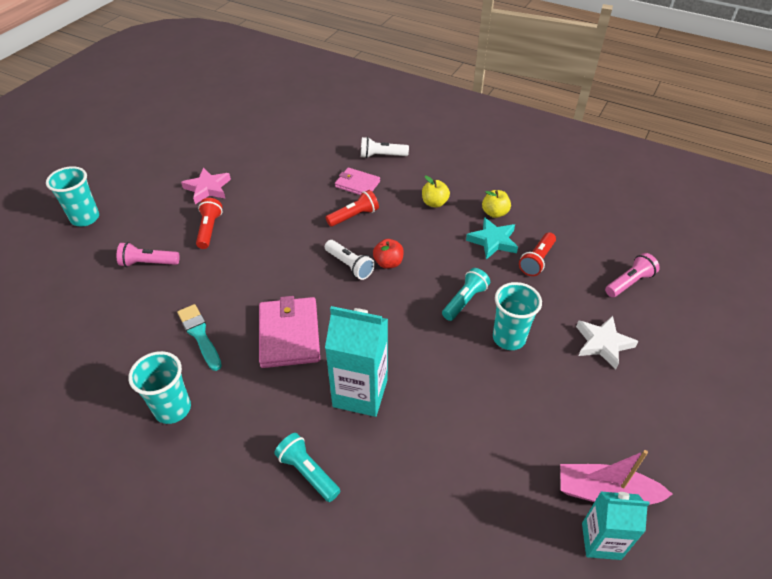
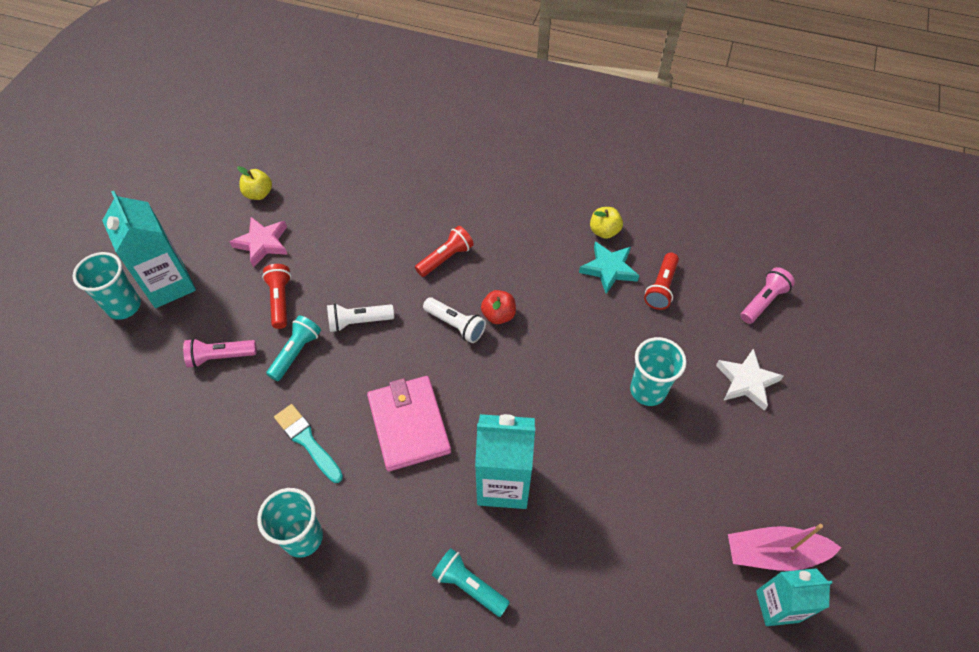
camera: 10 degrees left, 10 degrees up
(125, 208) = (169, 284): none -> turquoise carton
(357, 184) = (439, 213): pink wallet -> none
(381, 156) = (459, 169): white flashlight -> white flashlight (358, 322)
(434, 203) = (534, 227): yellow apple -> yellow apple (259, 194)
(464, 300) = (592, 351): turquoise flashlight -> turquoise flashlight (296, 352)

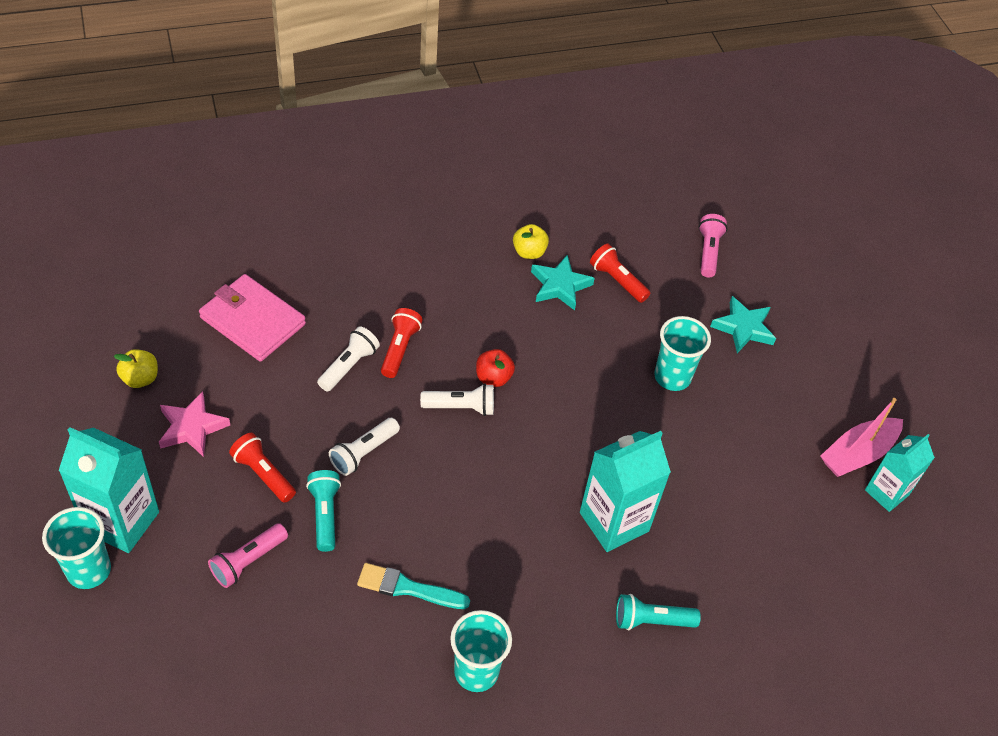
camera: 40 degrees left, 5 degrees down
(399, 253) = (349, 366): none -> white flashlight
(408, 424) = (491, 519): pink wallet -> pink wallet (252, 321)
(661, 287) = (617, 280): red flashlight -> red flashlight turned 150 degrees clockwise
(746, 381) = (743, 328): white star -> turquoise star

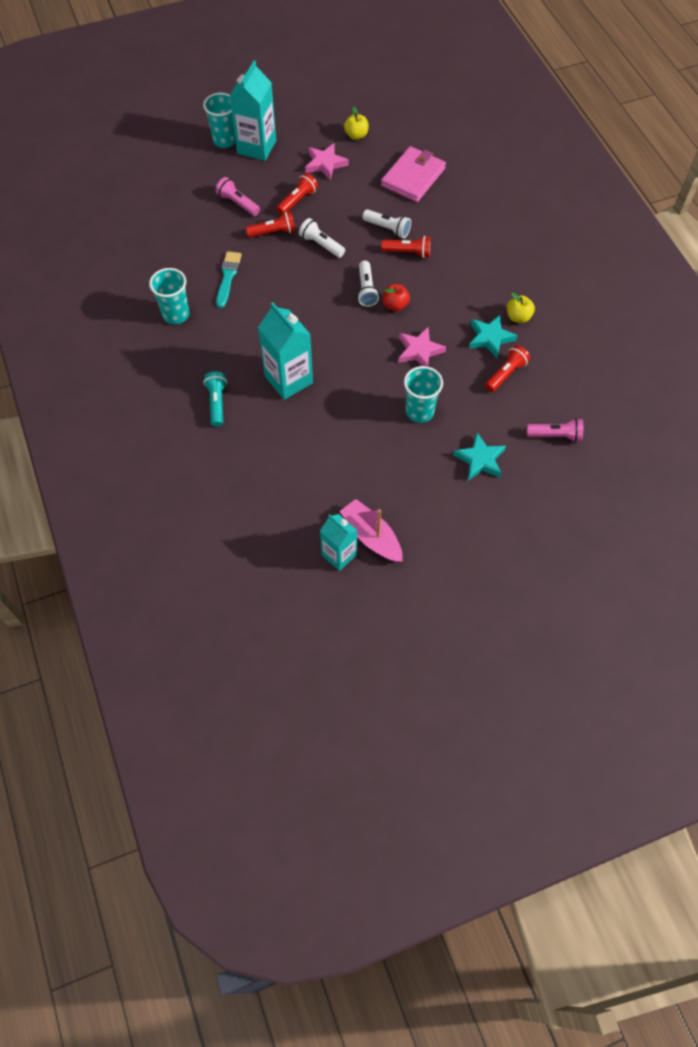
camera: 90 degrees right, 10 degrees up
(325, 515) = (273, 232): turquoise flashlight -> red flashlight
(575, 362) = (419, 351): none -> pink star

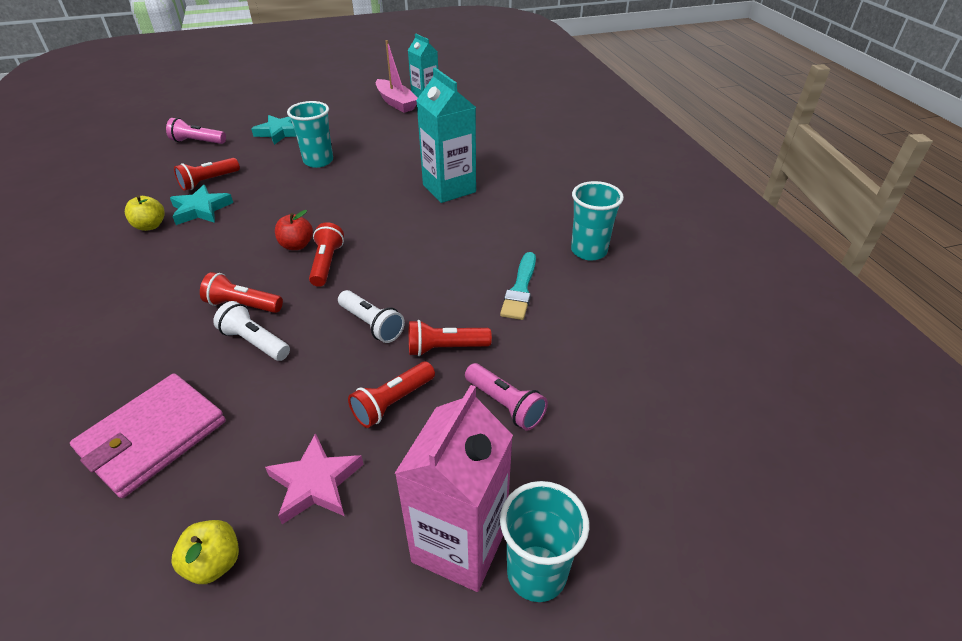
camera: 175 degrees left, 20 degrees down
(217, 403) = (529, 176): turquoise flashlight -> none
(256, 147) = (460, 544): turquoise carton -> pink carton
(366, 290) = (326, 263): white flashlight -> red flashlight
(419, 351) = (291, 203): pink star -> none

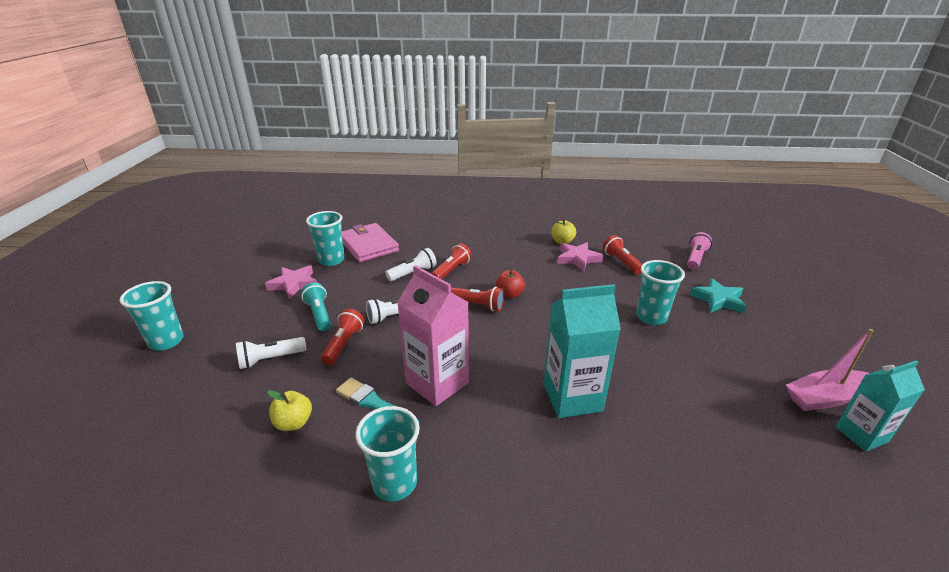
camera: 110 degrees right, 10 degrees down
(201, 209) = (578, 259): turquoise star -> pink star
(214, 563) = (283, 258): yellow apple -> yellow apple (294, 423)
(218, 469) = (331, 260): none -> turquoise cup
(393, 402) = (319, 314): red flashlight -> turquoise flashlight
(460, 544) = (210, 320): pink carton -> pink carton (437, 383)
(505, 404) = (270, 359): pink flashlight -> white flashlight

